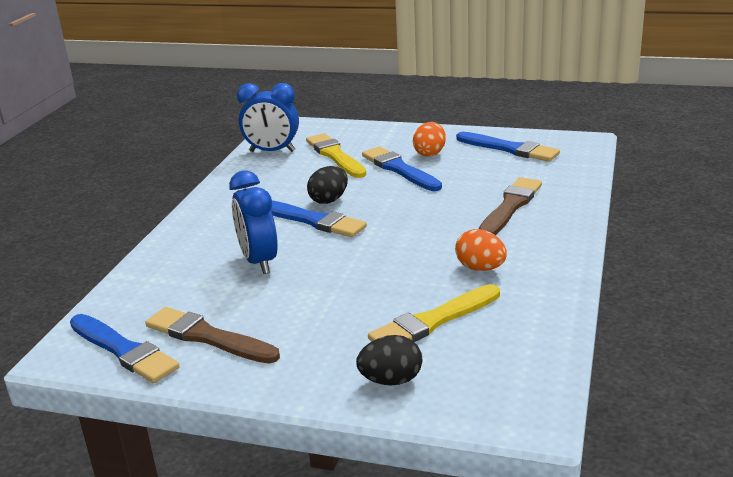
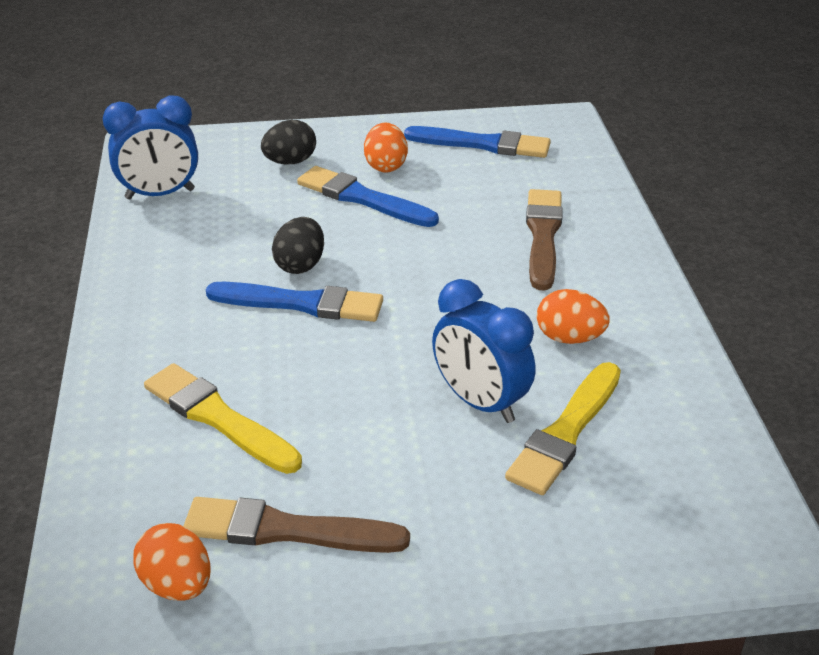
camera: 25 degrees left, 10 degrees up
(124, 350) = (177, 585): blue brush -> orange egg
(259, 261) = (271, 387): blue clock -> blue clock (480, 402)
(335, 156) = (258, 189): yellow brush -> yellow brush (218, 418)
(391, 380) = (575, 536): black egg -> black egg (290, 162)

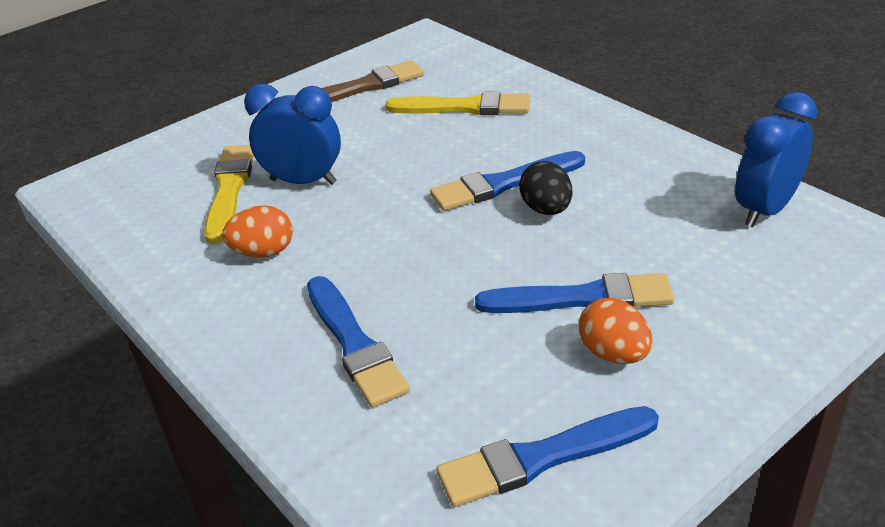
camera: 150 degrees right, 0 degrees up
(177, 585) = (393, 55): orange egg -> none
(290, 162) = (718, 305): black egg -> none
(543, 236) = (354, 344): brown brush -> blue brush

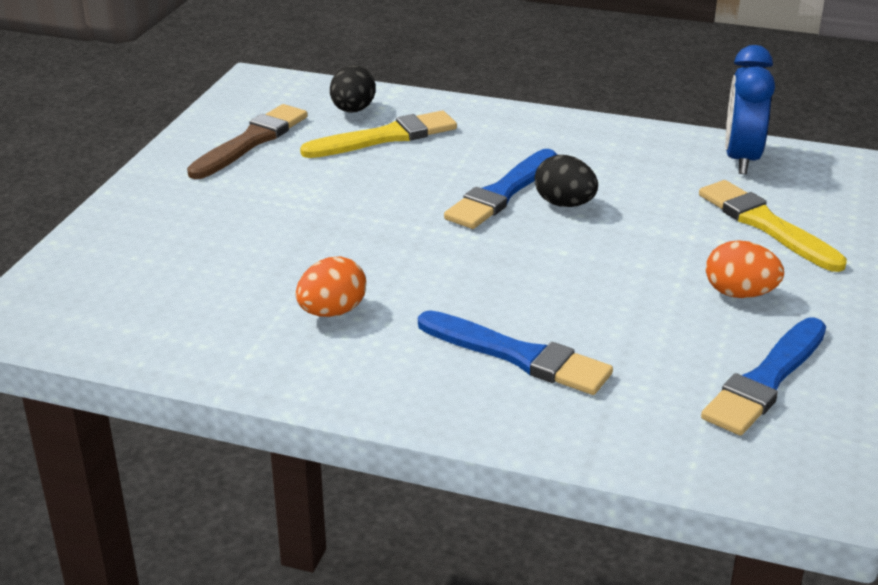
camera: 35 degrees left, 5 degrees down
(229, 190) = (220, 269): yellow brush -> yellow brush (766, 225)
(303, 181) = (294, 241): blue clock -> none
(465, 77) = (353, 110): none -> black egg
(582, 298) = (671, 262): blue brush -> none

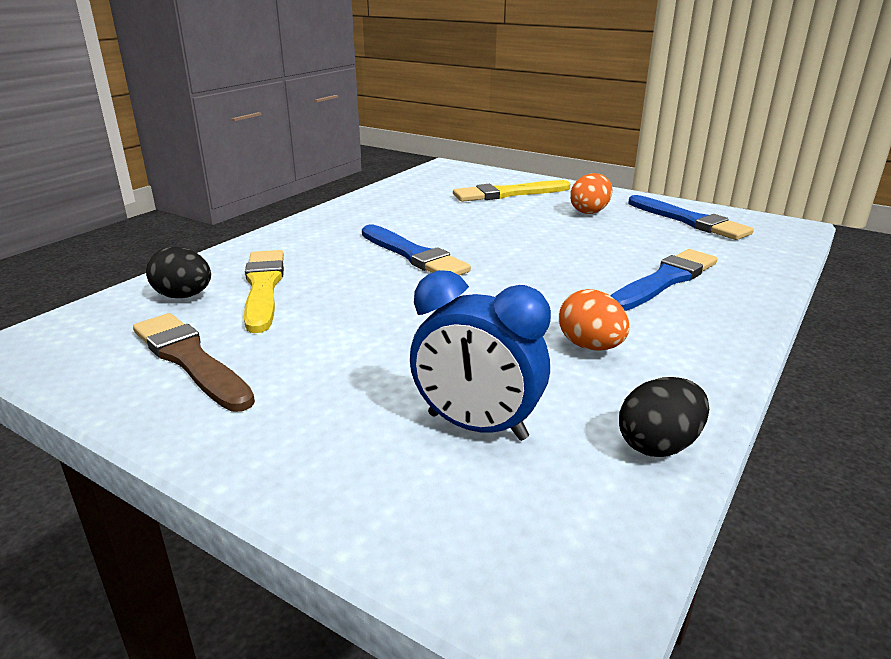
camera: 75 degrees left, 5 degrees down
(564, 204) = (446, 238): black egg -> black egg (658, 445)
(741, 159) = (418, 186): blue clock -> blue clock (477, 427)

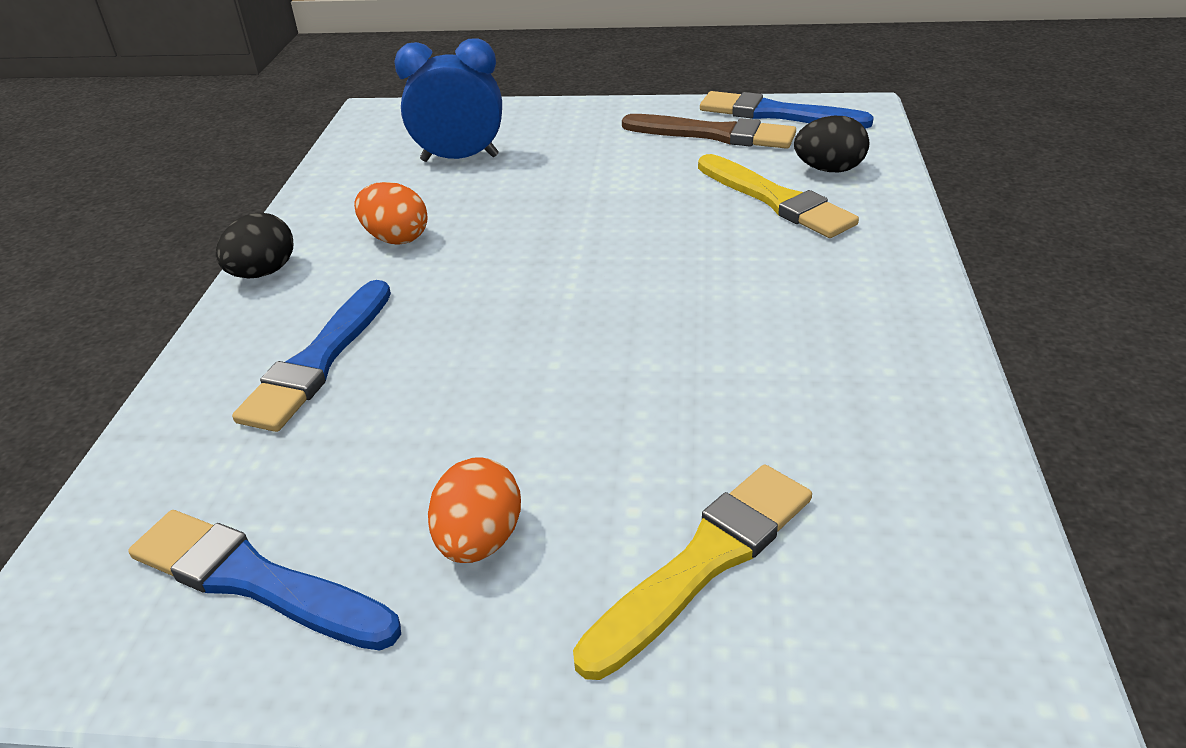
camera: 155 degrees right, 10 degrees up
(413, 255) = (681, 297): blue brush -> blue brush (777, 114)
(658, 445) = (330, 183): black egg -> black egg (263, 273)

